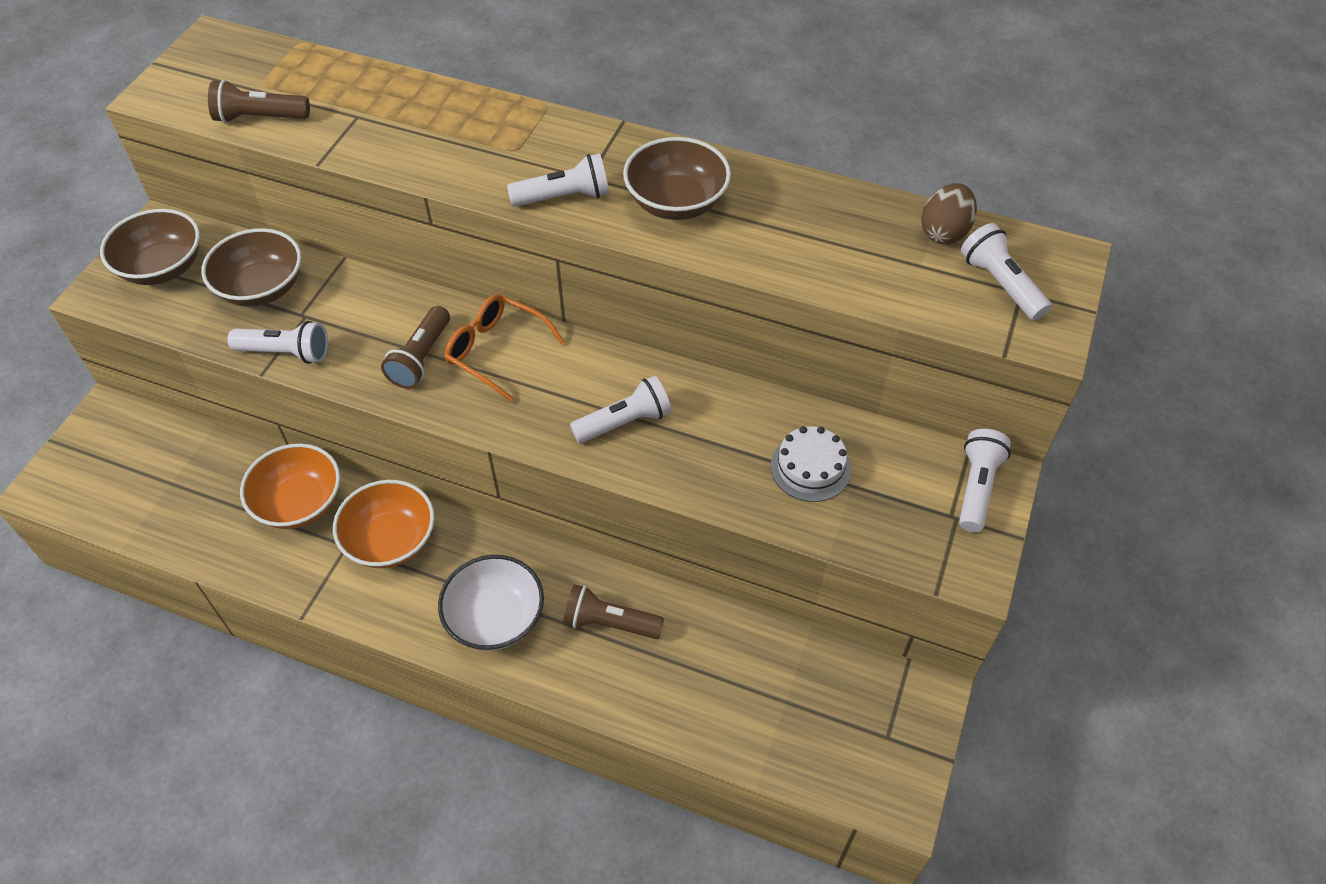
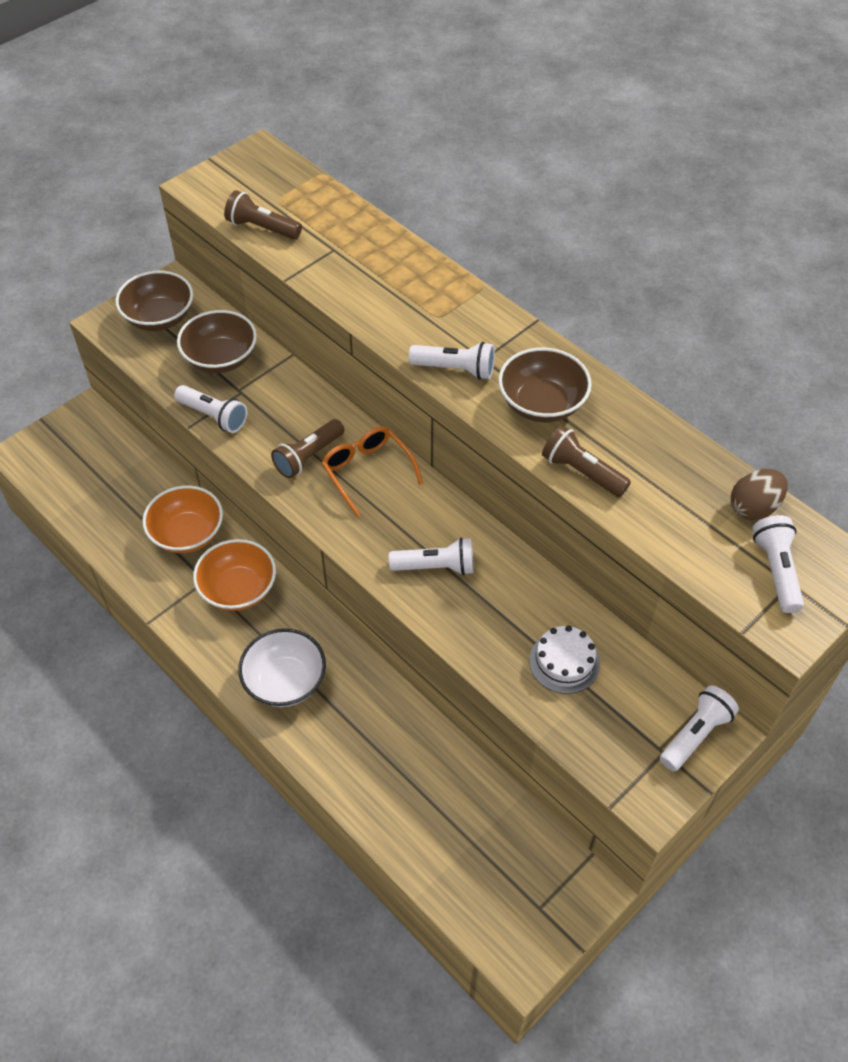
camera: 25 degrees right, 0 degrees up
(609, 622) = (368, 721): brown flashlight -> brown flashlight (581, 472)

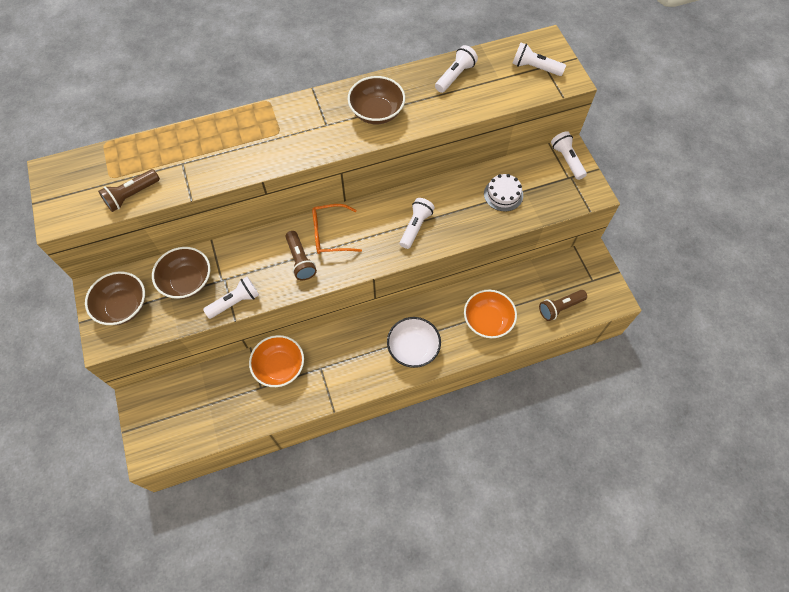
camera: 65 degrees left, 10 degrees up
(238, 589) = (337, 351): orange bowl -> orange bowl (487, 321)
(455, 369) = (326, 141): white flashlight -> white flashlight (455, 76)
(581, 472) = (434, 115): brown flashlight -> brown flashlight (560, 307)
(753, 507) = (494, 58): brown egg -> none

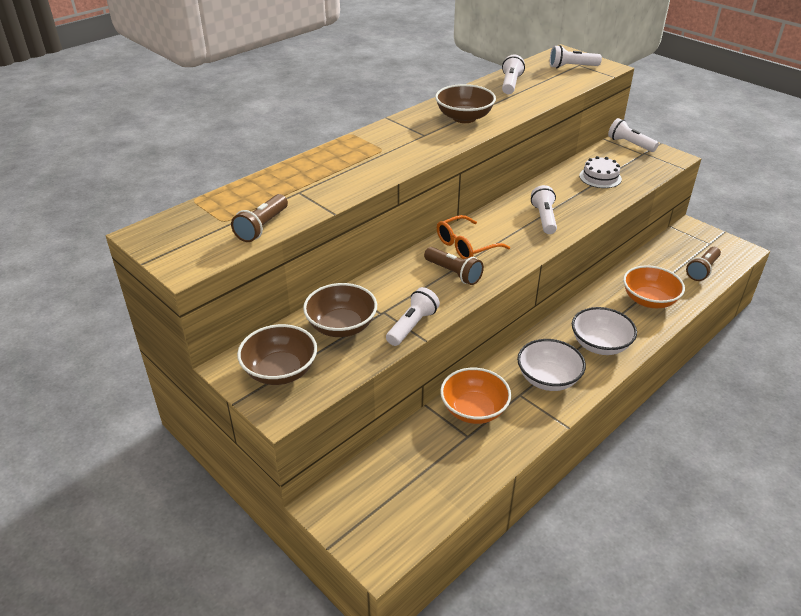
camera: 25 degrees left, 25 degrees down
(350, 363) = (548, 379): none -> white bowl

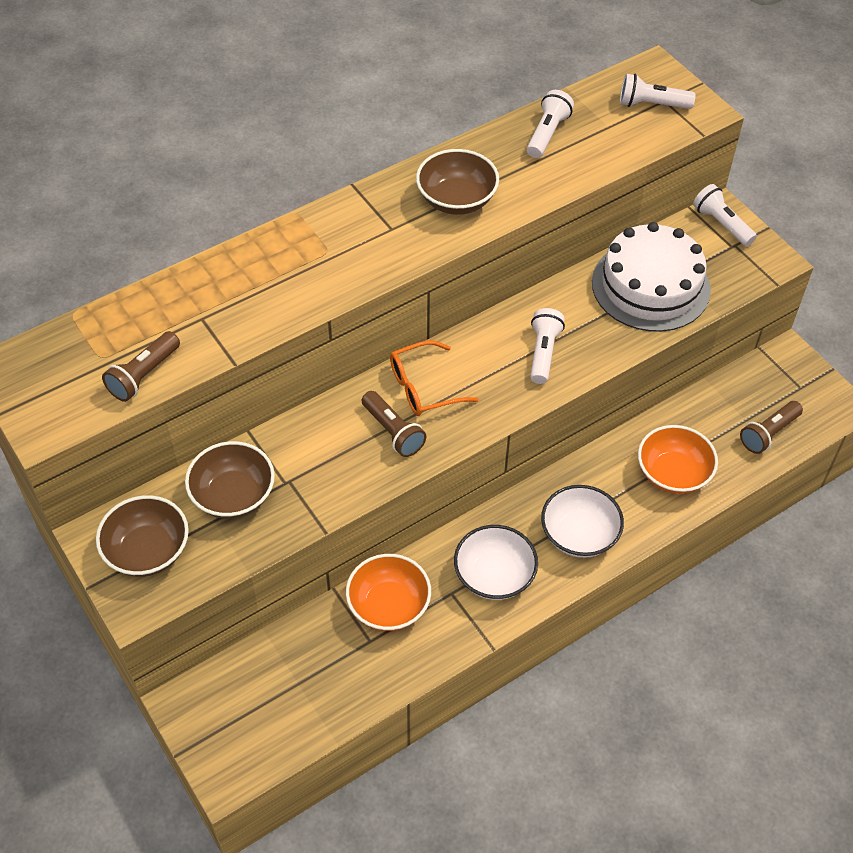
camera: 10 degrees right, 15 degrees up
(412, 325) = (317, 508): white flashlight -> none
(600, 177) = (650, 286): white cake -> white cake, size x2.03

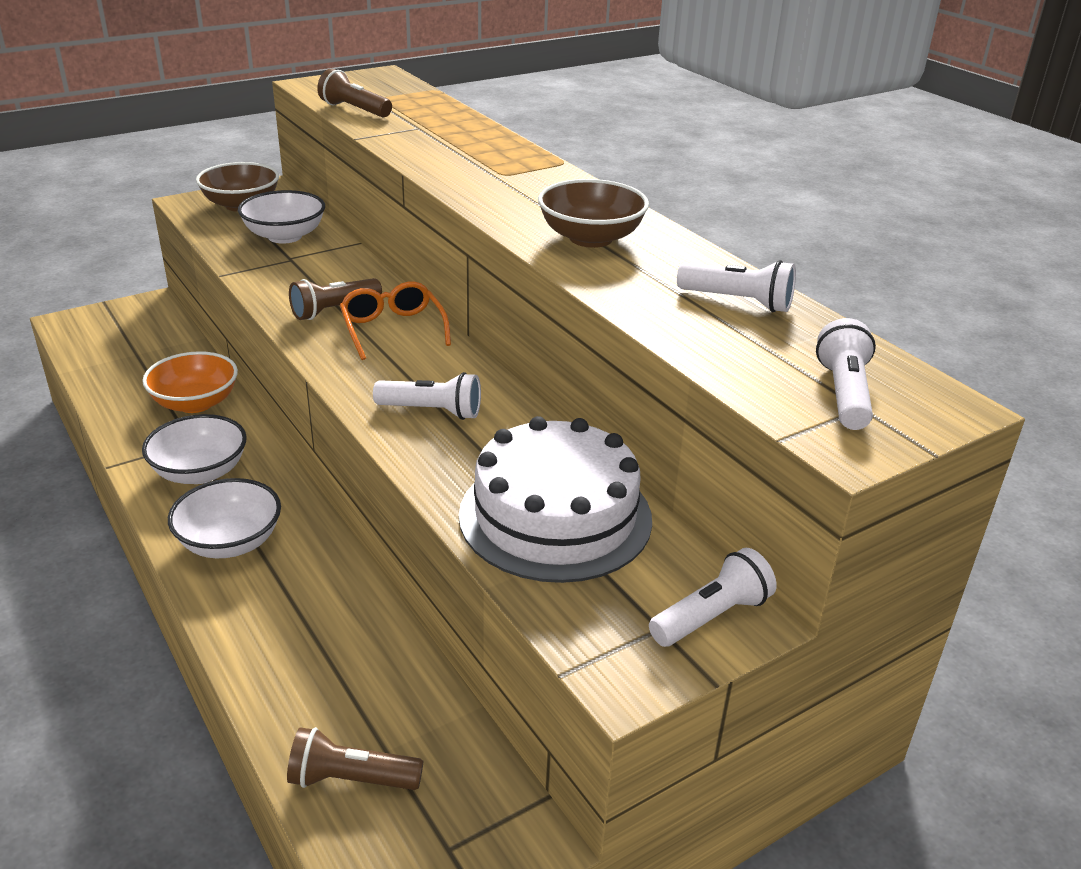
camera: 90 degrees right, 20 degrees down
(233, 495) = (285, 236): brown bowl -> white bowl
(673, 473) = (301, 644): orange bowl -> none
(768, 433) = (351, 779): brown flashlight -> brown flashlight turned 45 degrees counterclockwise

